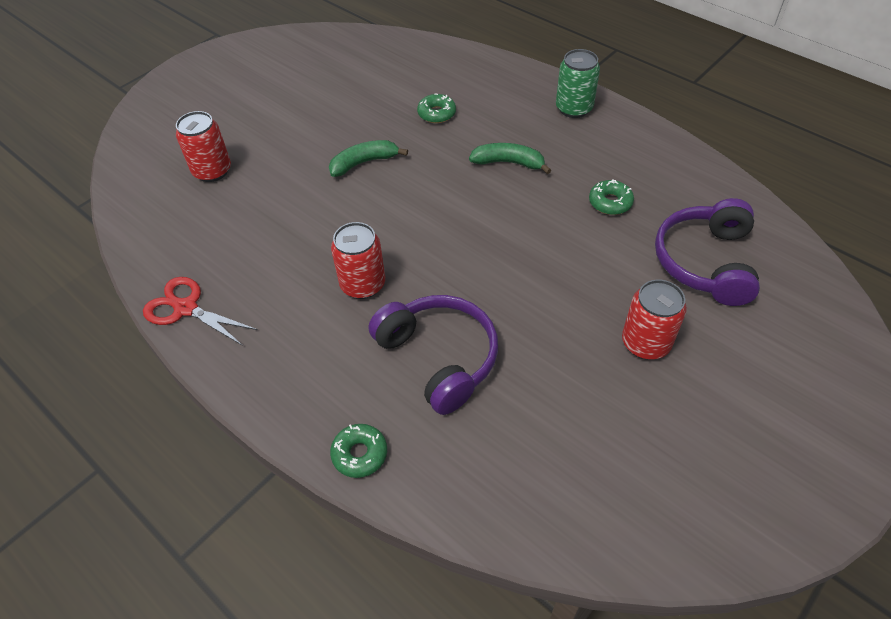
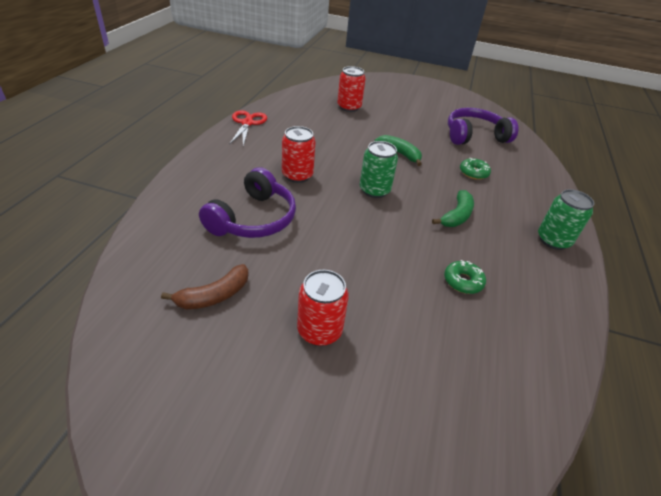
camera: 60 degrees right, 10 degrees down
(360, 454) = (168, 202): green donut -> none
(431, 216) = (374, 190): none -> green can
(508, 163) = (456, 216): green banana -> green banana turned 45 degrees clockwise
(568, 429) = (214, 295): none -> brown banana
(705, 262) = (441, 363): purple headphones -> purple headphones (474, 136)

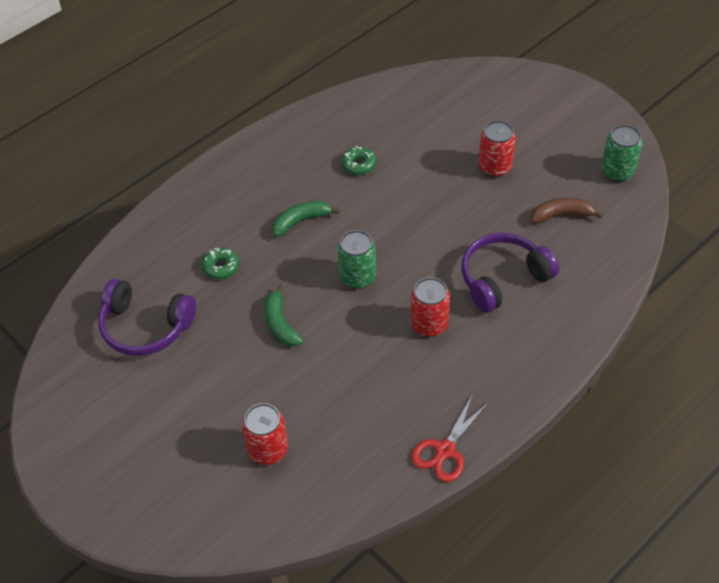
camera: 145 degrees left, 10 degrees up
(553, 240) = (238, 170): green can -> green can (617, 172)

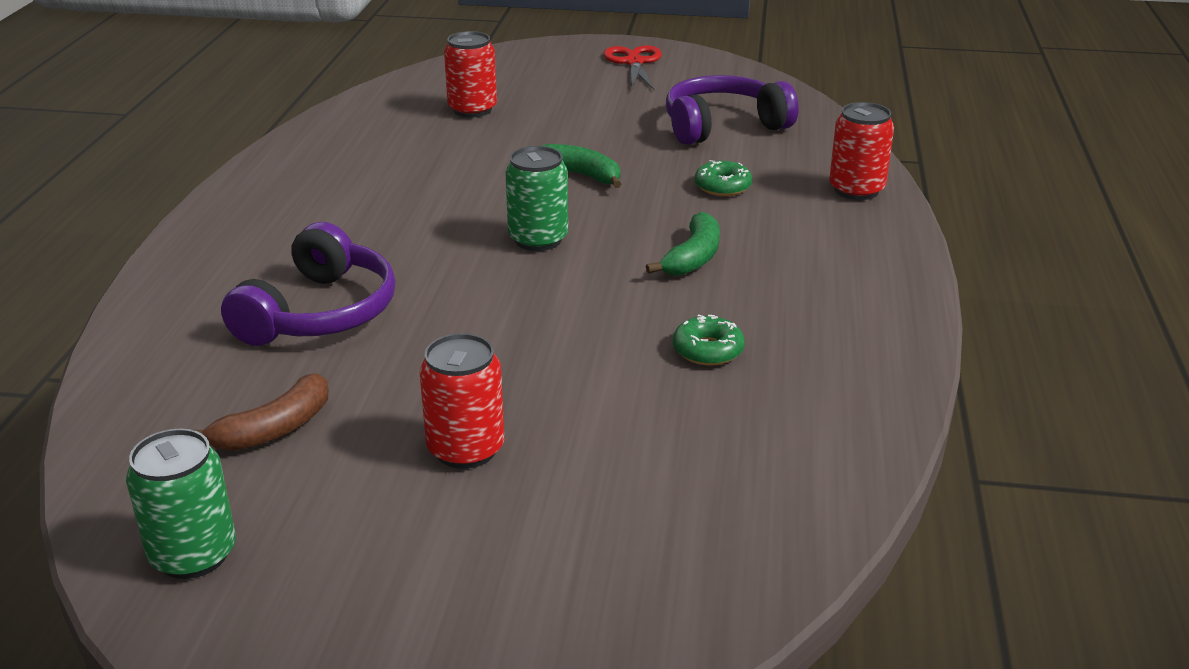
camera: 140 degrees right, 20 degrees down
(429, 324) = (389, 236): red can -> red can (856, 190)
(445, 450) = (275, 164): red scissors -> red scissors (634, 62)

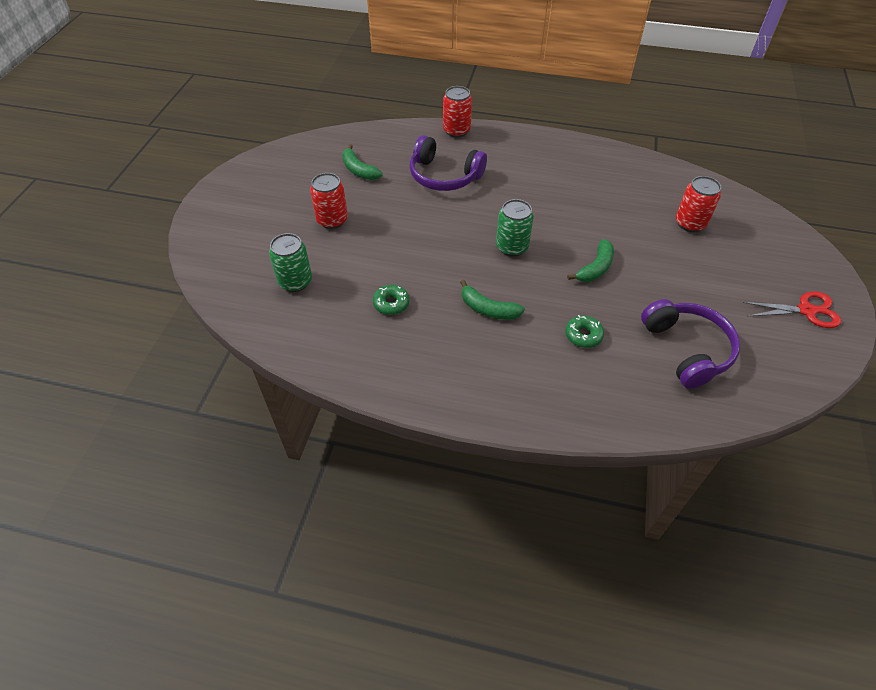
camera: 95 degrees right, 20 degrees up
(193, 555) = (292, 159): green can -> green can (295, 281)
(274, 429) = (359, 170): brown banana -> green banana
(856, 190) = (583, 410): red can -> red can (456, 131)

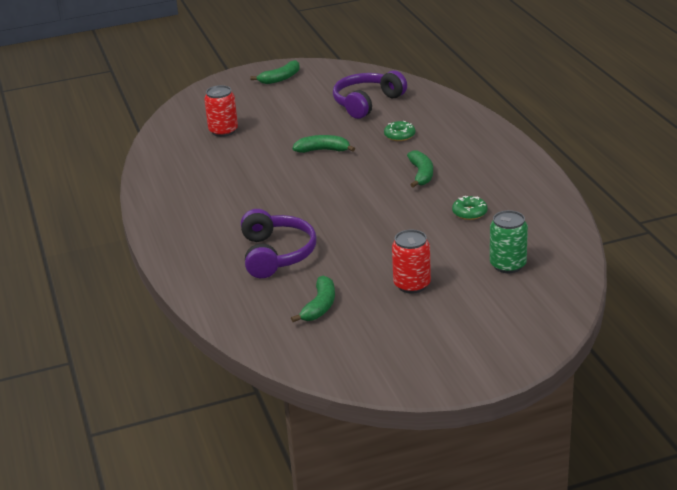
camera: 120 degrees left, 20 degrees down
(456, 131) = (187, 278): red can -> none
(512, 247) = (339, 188): green can -> none
(806, 310) = (280, 78): red scissors -> green banana

